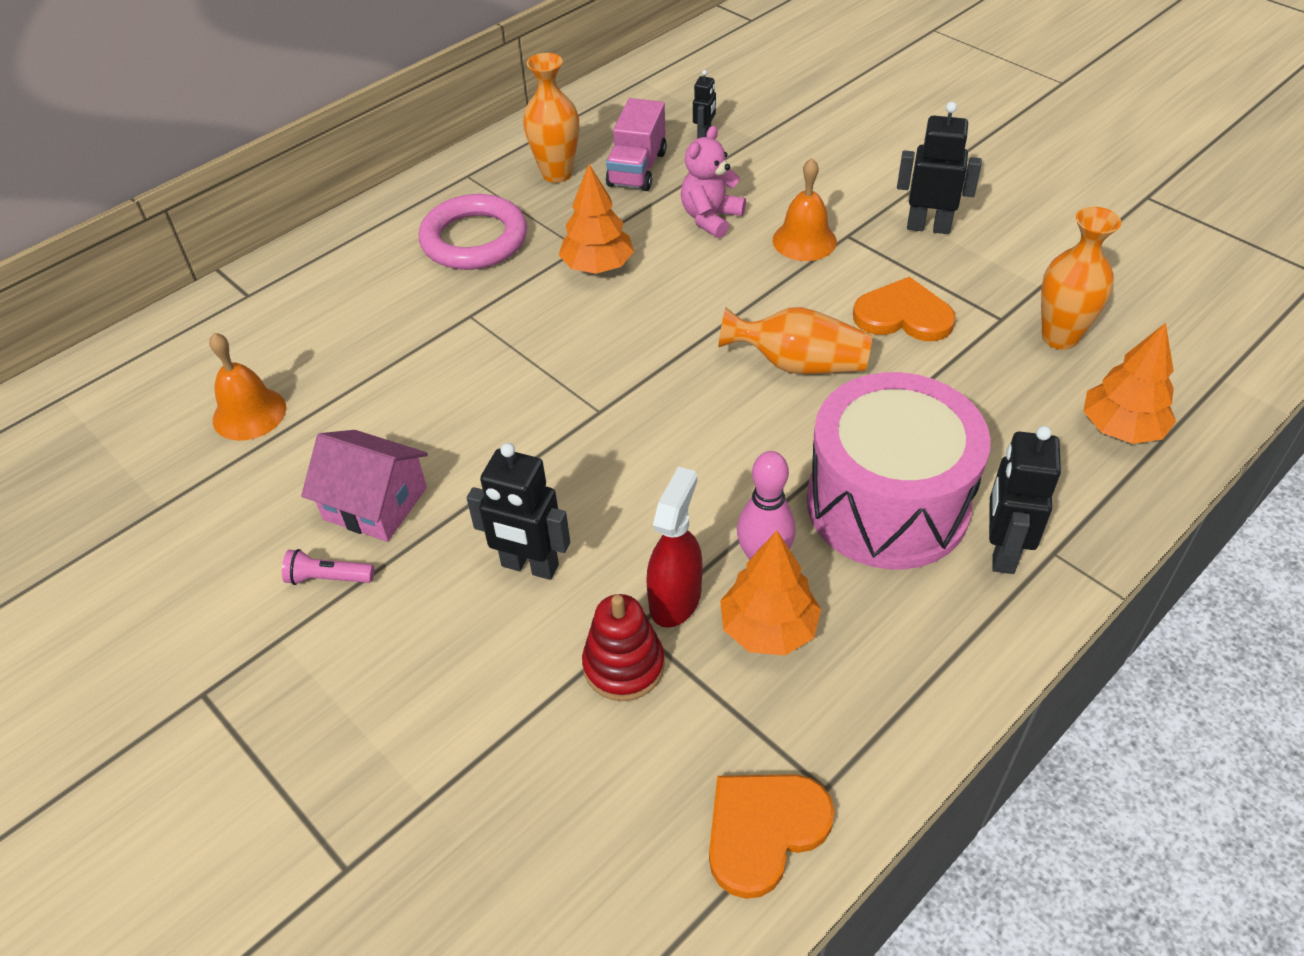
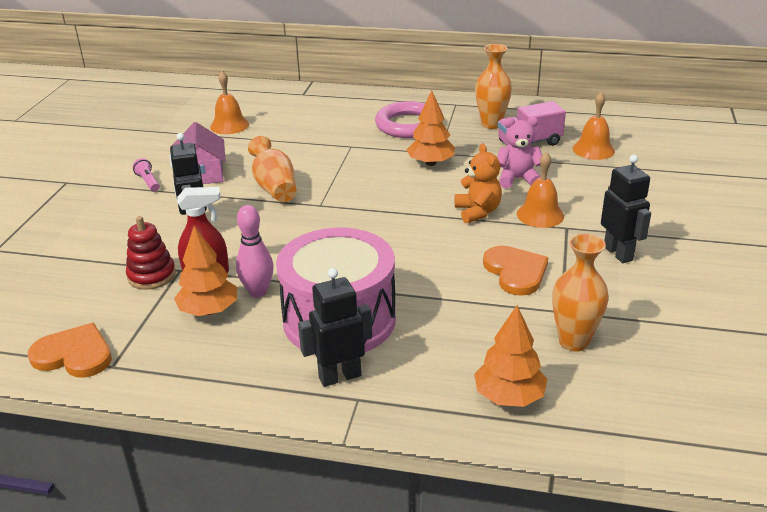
camera: 55 degrees right, 15 degrees down
(704, 133) = (593, 149): black robot -> orange bell
(753, 283) = (477, 212): none -> orange teddy bear
(798, 364) = (425, 250): orange vase -> orange vase (274, 187)

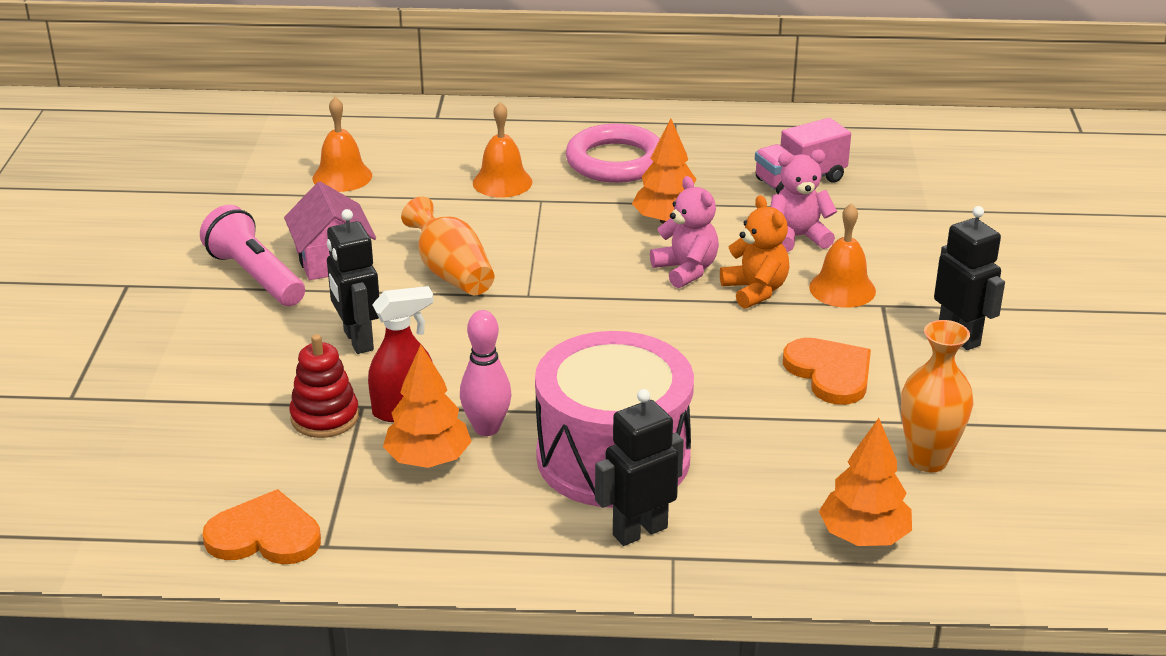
camera: 10 degrees left, 0 degrees up
(148, 182) = (255, 276): pink flashlight -> pink flashlight, size x2.01
(433, 195) = (686, 270): none -> pink teddy bear
(491, 124) = (737, 153): orange vase -> none
(593, 149) = (892, 185): orange bell -> orange bell (502, 182)

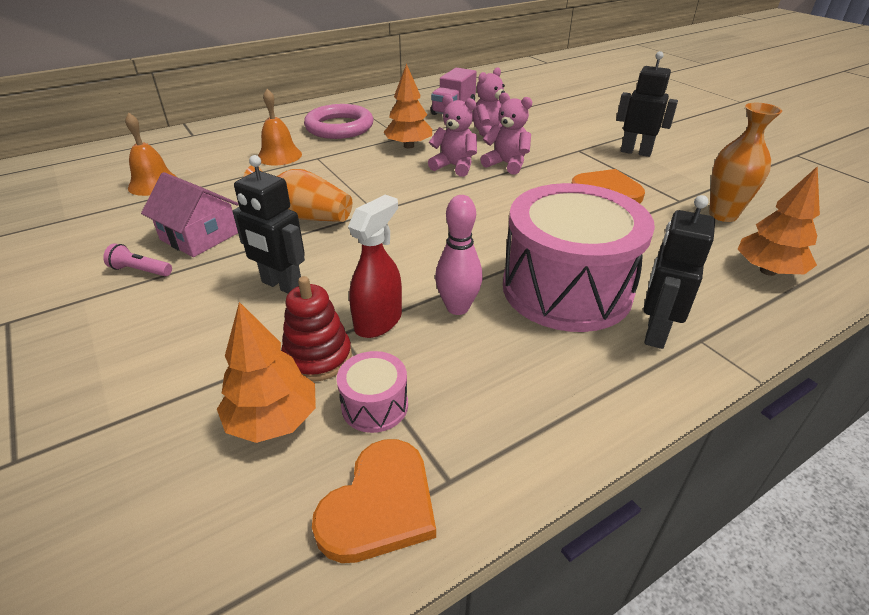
camera: 35 degrees left, 5 degrees up
(255, 276) = (140, 270): pink flashlight -> pink flashlight, size x0.50
(265, 535) = (379, 505): orange heart -> orange heart turned 150 degrees clockwise
(329, 473) = (375, 405): none -> pink drum
(428, 459) = (444, 352): orange tree -> orange tree (273, 420)
(755, 291) = (506, 164): orange teddy bear -> pink teddy bear
(842, 289) = (548, 149): orange bell -> none

